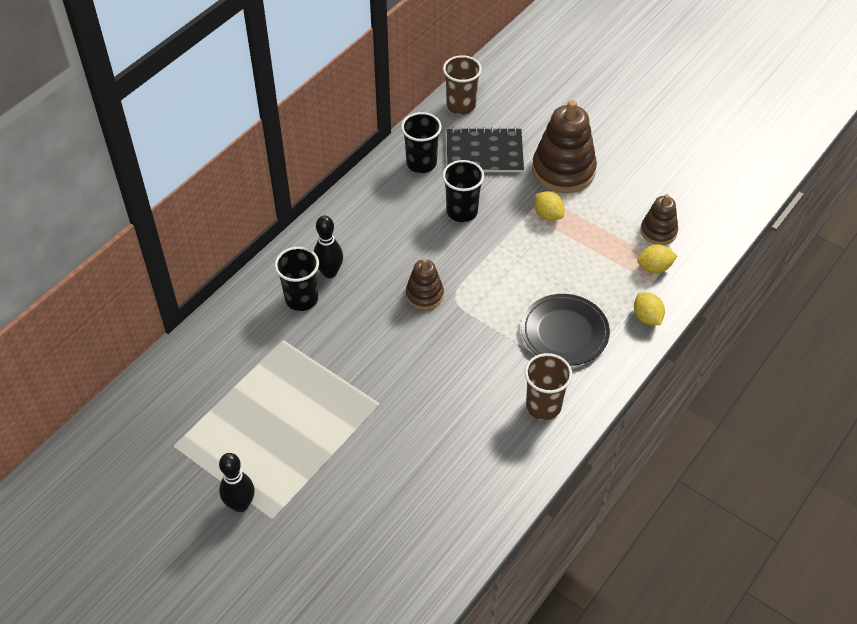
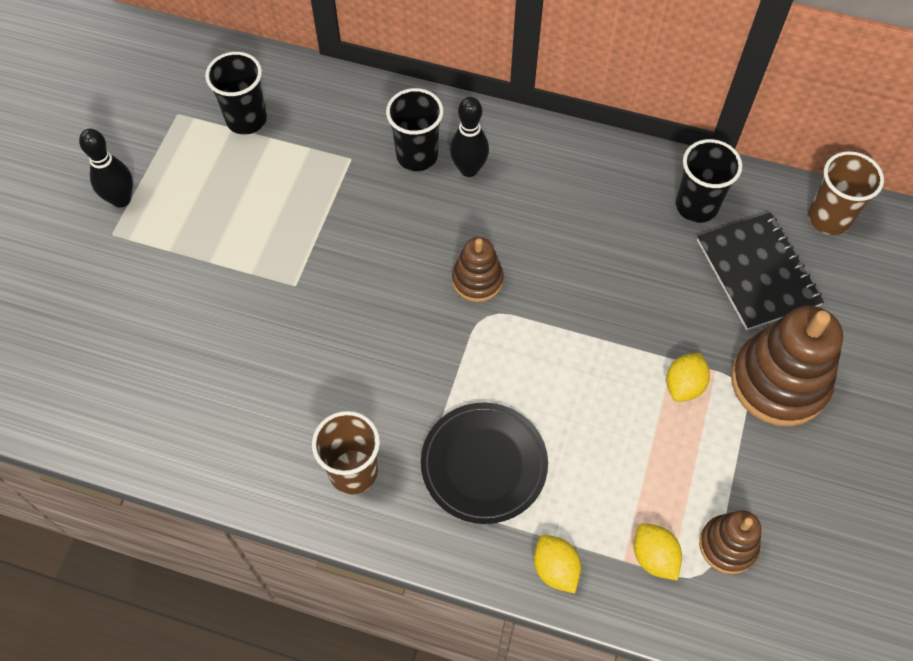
camera: 70 degrees right, 10 degrees up
(462, 211) = (636, 278): black cup -> black cup (246, 119)
(647, 317) = (555, 569): yellow lemon -> yellow lemon turned 75 degrees counterclockwise

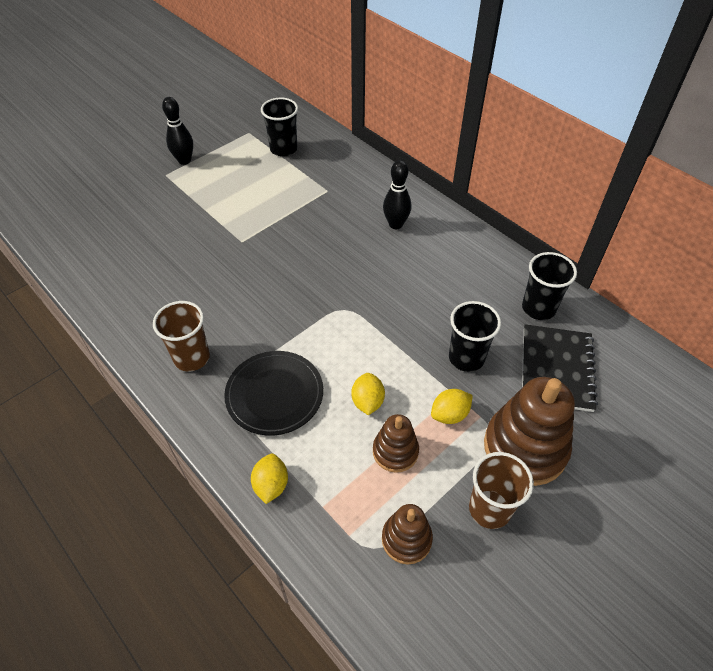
camera: 30 degrees right, 10 degrees down
(417, 156) = (368, 205): black cup -> black cup (466, 358)
(477, 280) = (354, 286): brown stacking toy -> brown stacking toy (395, 451)
(654, 557) = (345, 516): yellow lemon -> yellow lemon (367, 402)
(829, 218) = (638, 358): brown cup -> brown cup (489, 509)

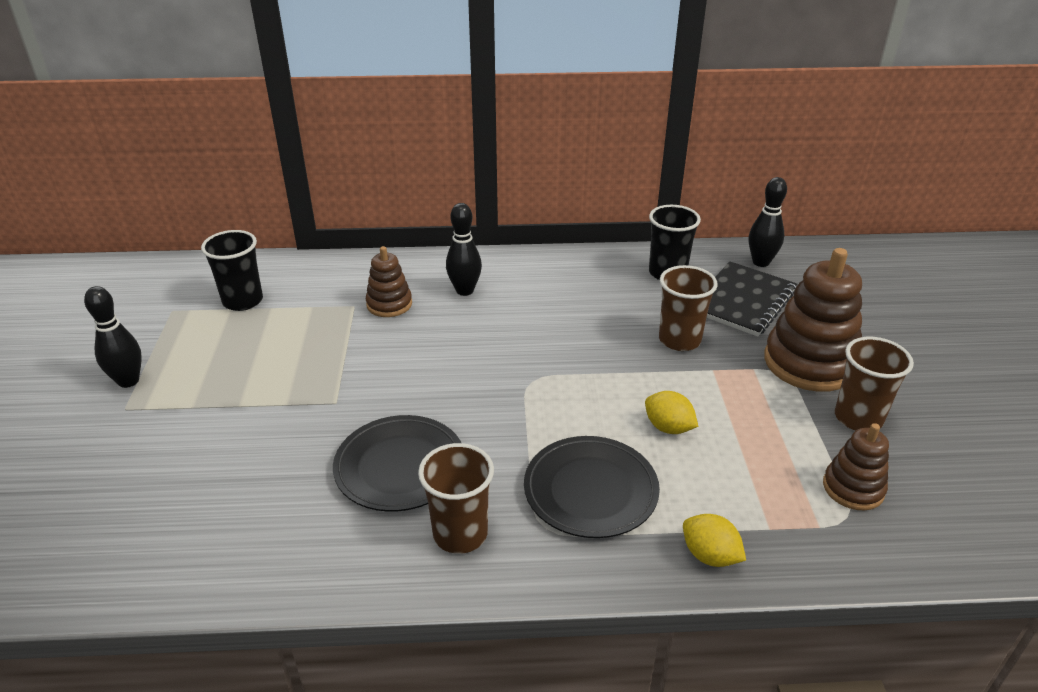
camera: 50 degrees left, 15 degrees down
(218, 300) = (400, 467): none -> black plate
(395, 451) = (746, 441): brown stacking toy -> brown stacking toy (389, 304)
(449, 414) = (734, 385): yellow lemon -> none
(466, 358) = (679, 340): black cup -> brown cup
(556, 369) = (742, 301): black notebook -> black notebook turned 75 degrees clockwise
(623, 354) = (761, 262): none -> black bowling pin

